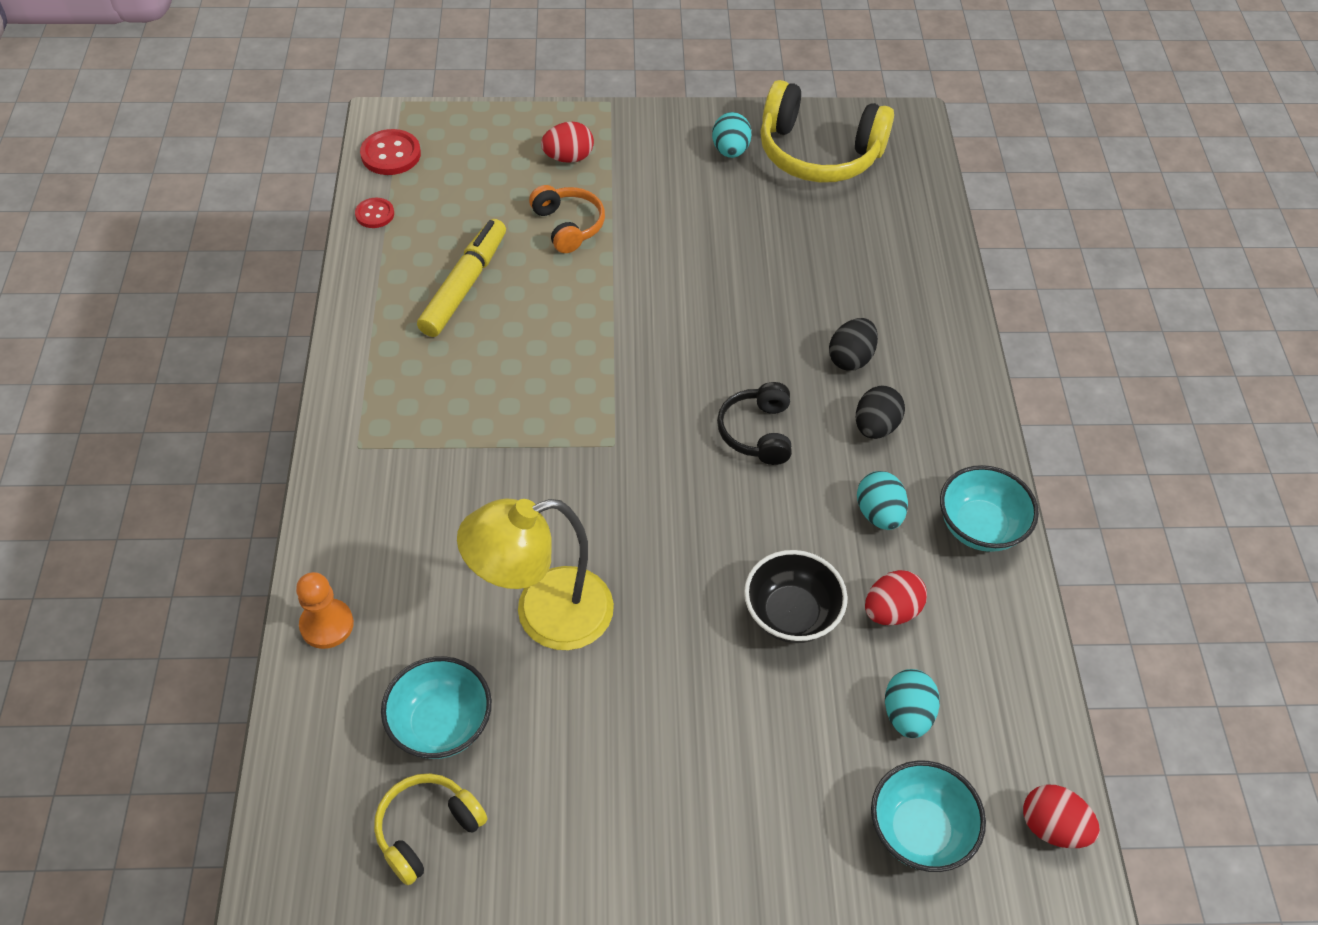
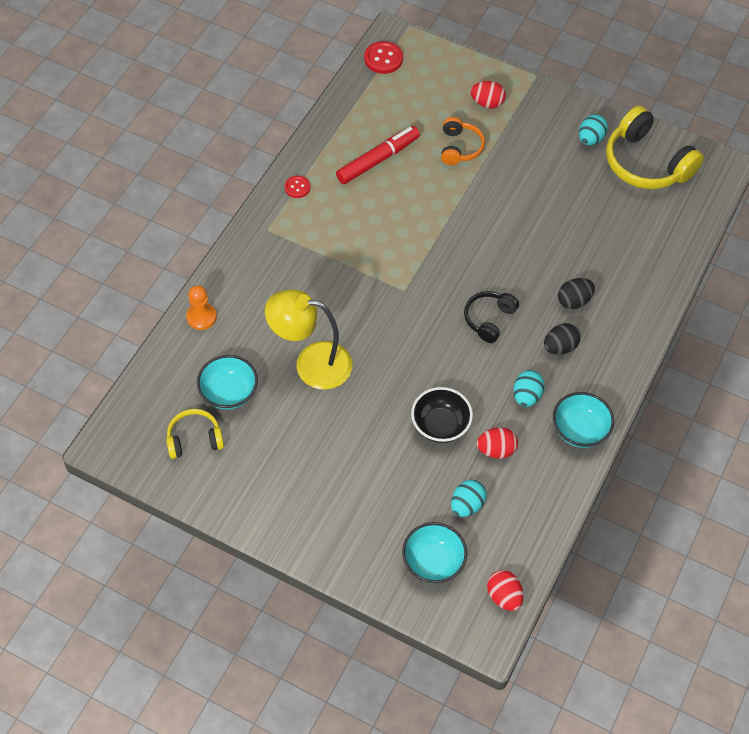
camera: 30 degrees right, 5 degrees up
(375, 214) = (352, 94): red button -> red button (297, 187)
(464, 285) = (378, 160): yellow marker -> red marker

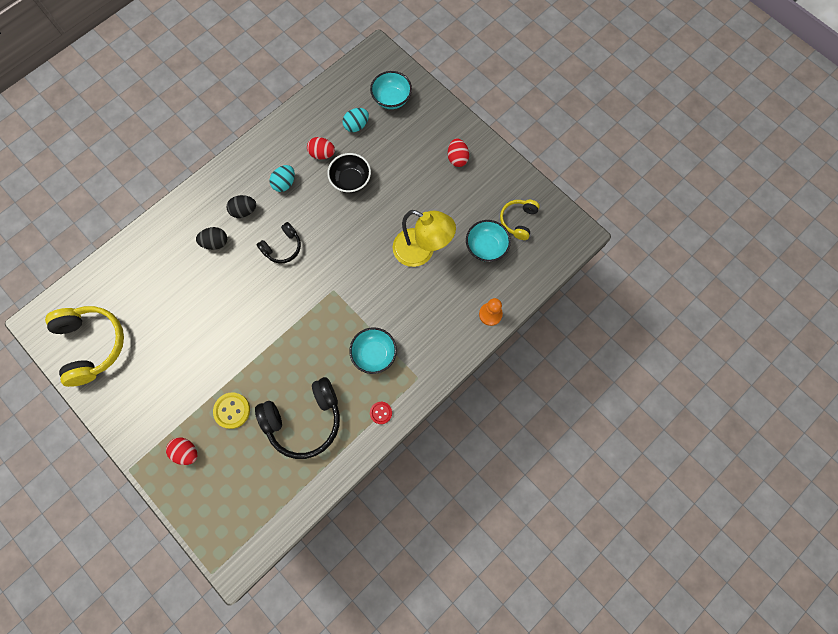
camera: 160 degrees left, 15 degrees up
(194, 439) = (518, 221): yellow headphones -> yellow headphones turned 105 degrees clockwise
(378, 160) = (304, 420): red marker -> black headphones
(383, 59) = (253, 538): red button -> none
(459, 147) = (232, 410): orange headphones -> yellow button
(504, 596) = (358, 69): red egg -> red egg (457, 158)
(579, 430) = (262, 150): turquoise bowl -> turquoise bowl (374, 354)
(590, 139) = (122, 384): turquoise egg -> none

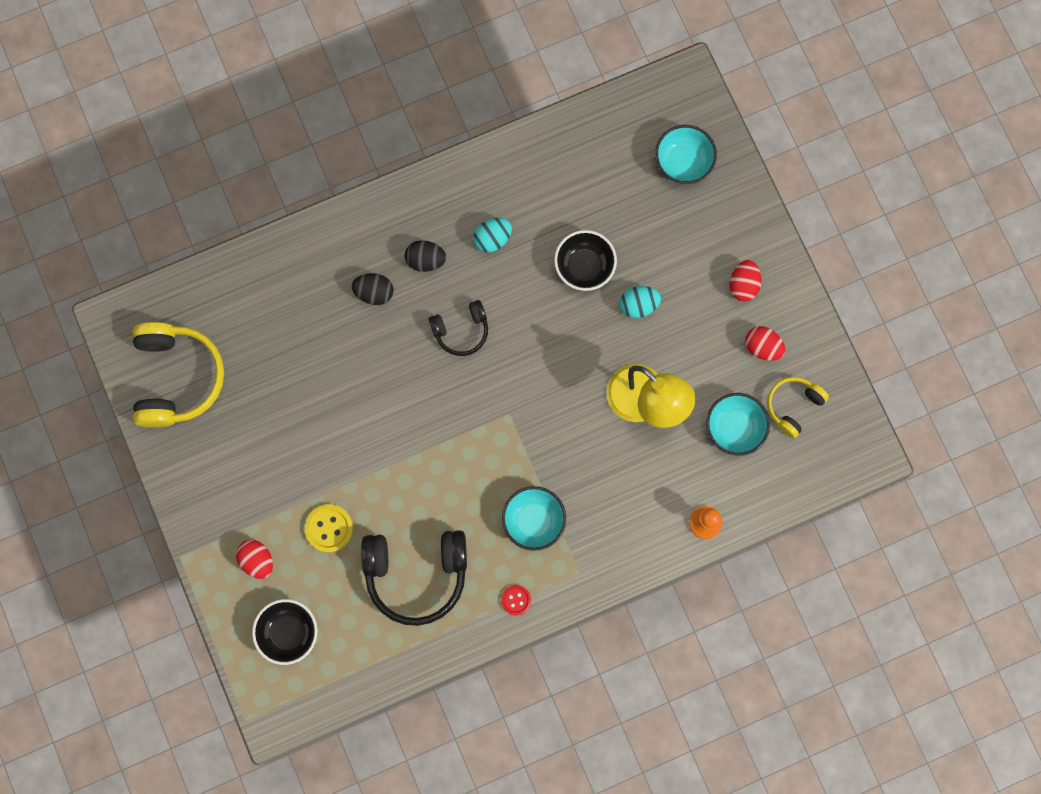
camera: 20 degrees right, 5 degrees up
(224, 496) = (288, 632): none -> black bowl
(322, 154) = (558, 212): red egg -> red egg (762, 347)
(356, 126) = (620, 186): turquoise egg -> turquoise egg (638, 305)

